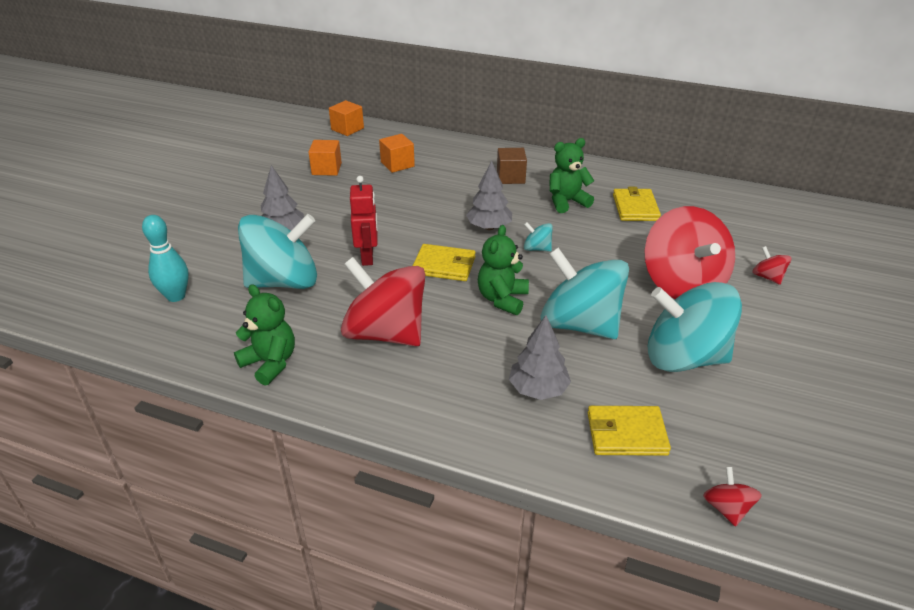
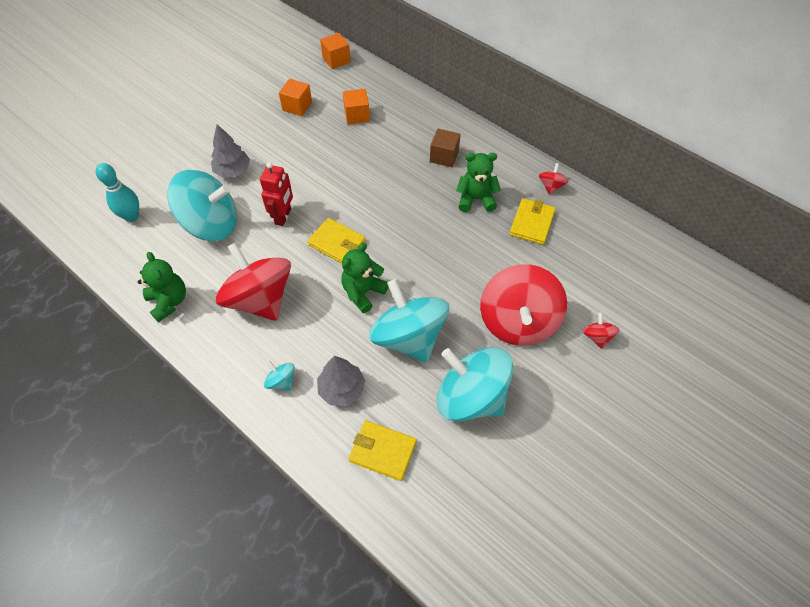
camera: 20 degrees right, 20 degrees up
(489, 227) = (394, 211): grey tree -> none
(537, 248) = (420, 246): turquoise spinning top -> turquoise spinning top (281, 381)
(726, 508) = (414, 540): red spinning top -> red spinning top (551, 186)

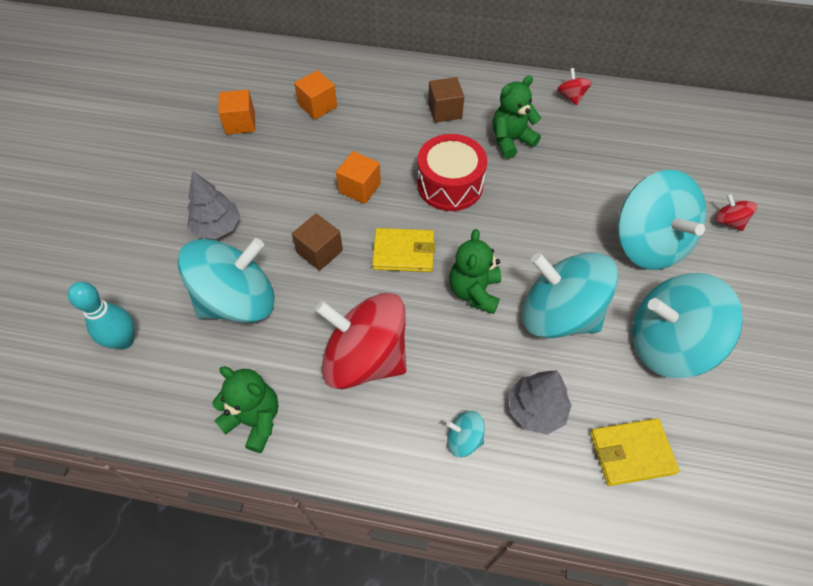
camera: 30 degrees left, 0 degrees up
(283, 216) = (319, 251): red robot -> brown cube
(336, 60) = (248, 56): orange cube -> orange cube (359, 188)
(405, 211) = (450, 185): none -> red drum
(517, 321) = (648, 243): red spinning top -> turquoise spinning top
(532, 223) = (582, 140): yellow wallet -> none

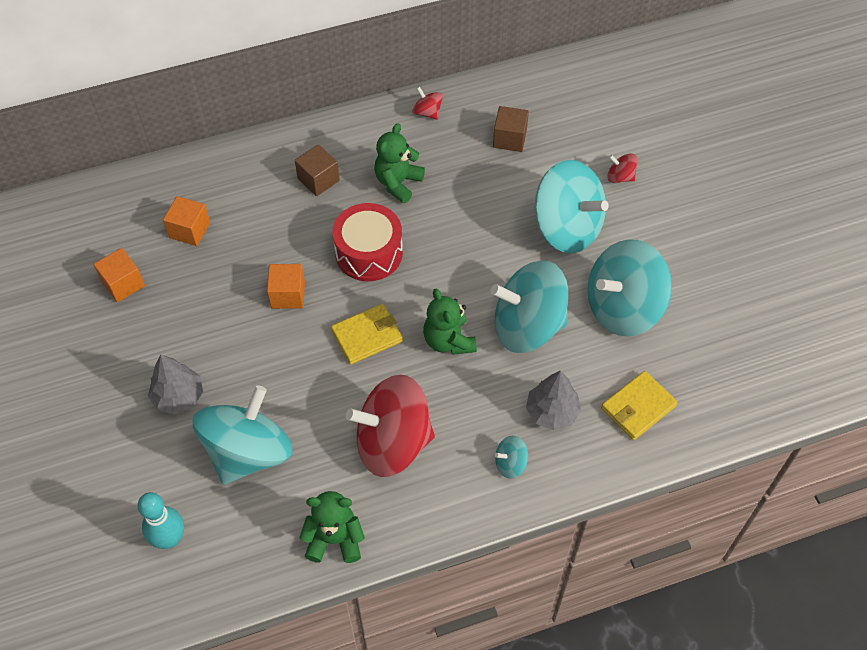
camera: 30 degrees left, 0 degrees up
(319, 251) = (291, 372): brown cube -> brown cube (509, 138)

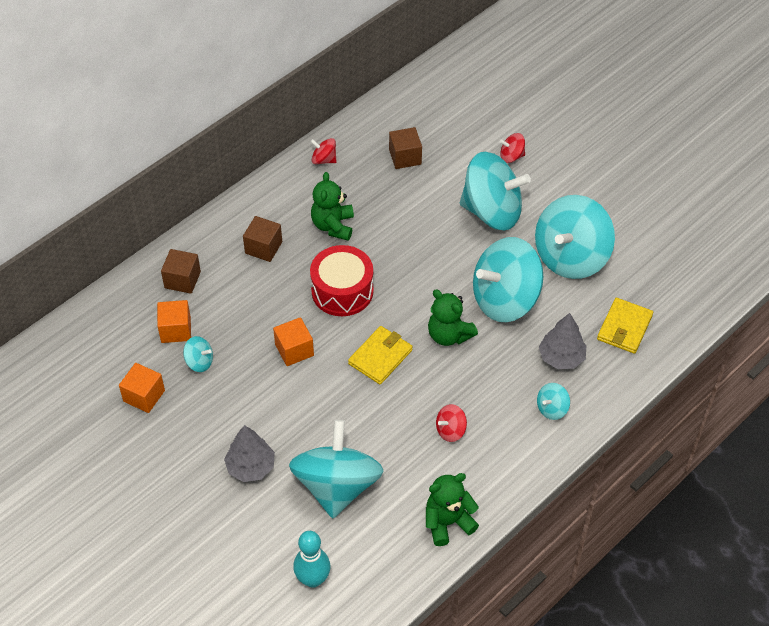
camera: 25 degrees left, 5 degrees down
(192, 271) = (199, 362): none -> turquoise spinning top
(224, 183) = (182, 280): none -> brown cube
(393, 442) = (450, 430): red spinning top -> red spinning top, size x0.41

